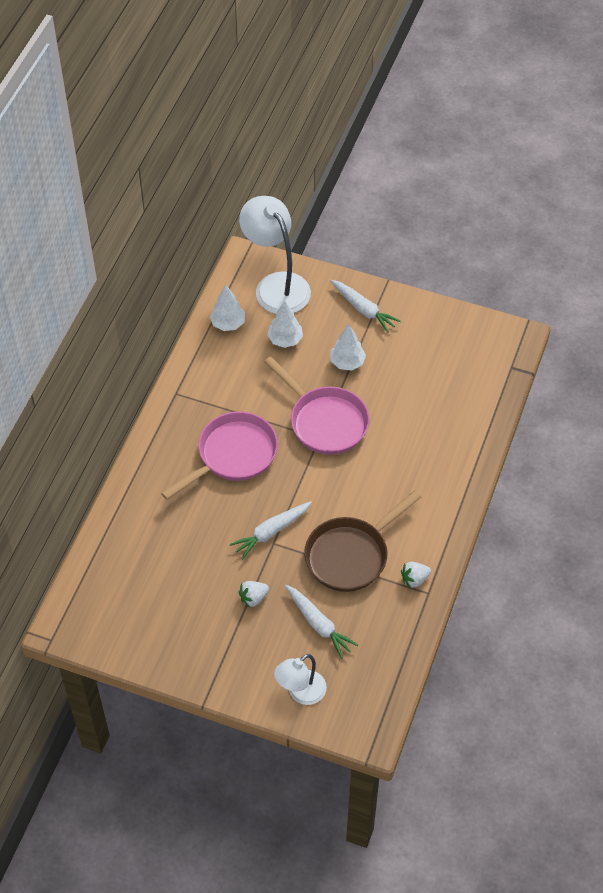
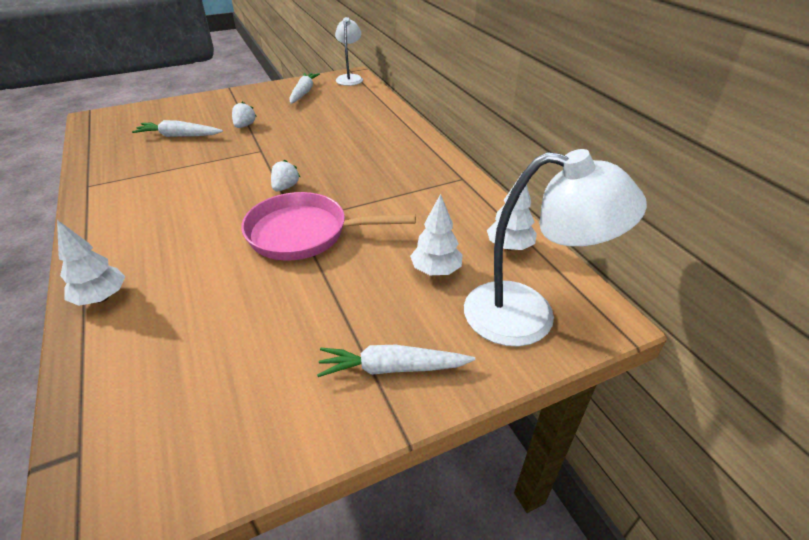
camera: 135 degrees right, 15 degrees down
(233, 455) = (358, 172): pink pan -> none
(271, 532) = (269, 154): white carrot -> white carrot (304, 93)
(300, 693) = (164, 111): white lamp -> white lamp (350, 78)
(347, 362) = (341, 294): white tree -> white tree (102, 298)
(351, 555) = (184, 173): brown pan -> none
(414, 579) = (107, 186): white strawberry -> white strawberry (285, 187)

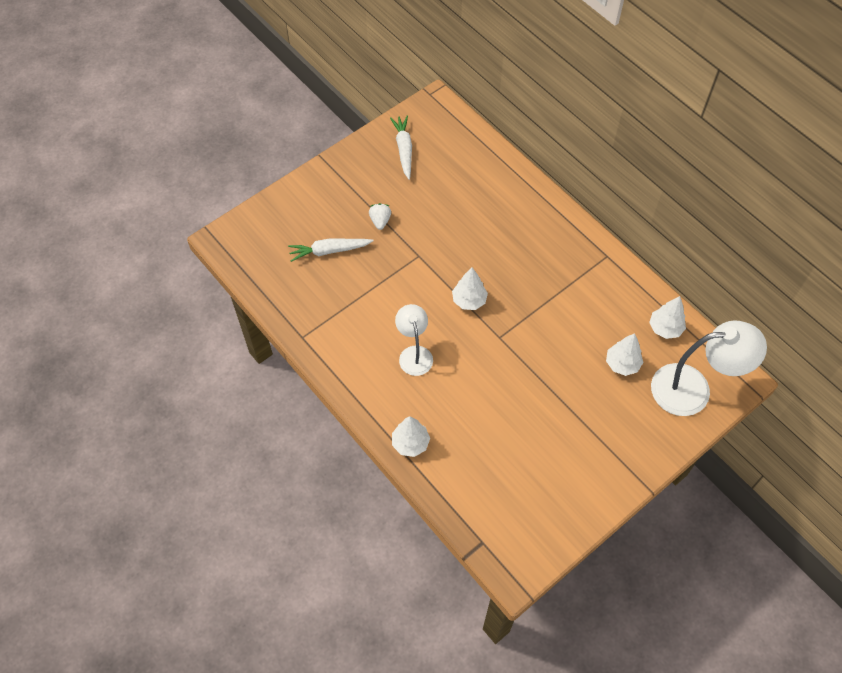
camera: 15 degrees left, 20 degrees up
(285, 187) = (469, 300): white strawberry -> white tree
(304, 234) = (513, 350): pink pan -> none
(350, 78) = (436, 110): white lamp -> white lamp (414, 354)
(392, 368) = (624, 448): white carrot -> none

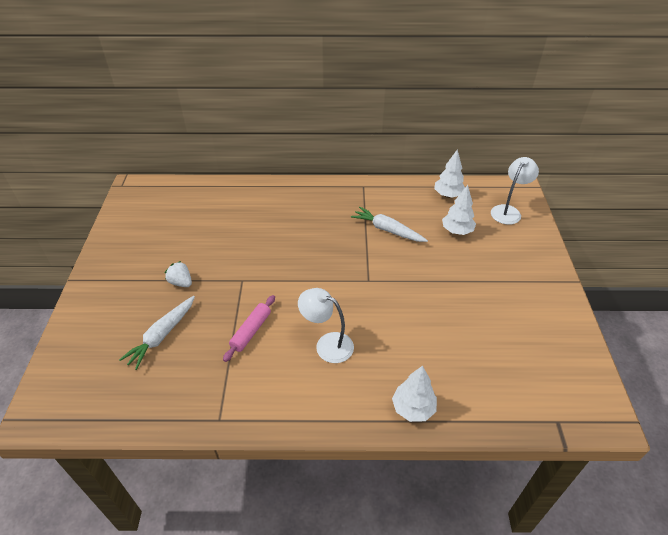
camera: 50 degrees left, 15 degrees down
(381, 299) = (251, 331): none -> pink rolling pin
(404, 149) = (142, 227): white carrot -> white carrot (387, 230)
(469, 300) = (317, 277): white tree -> none
(693, 389) = (508, 211): white lamp -> white lamp, size x0.59

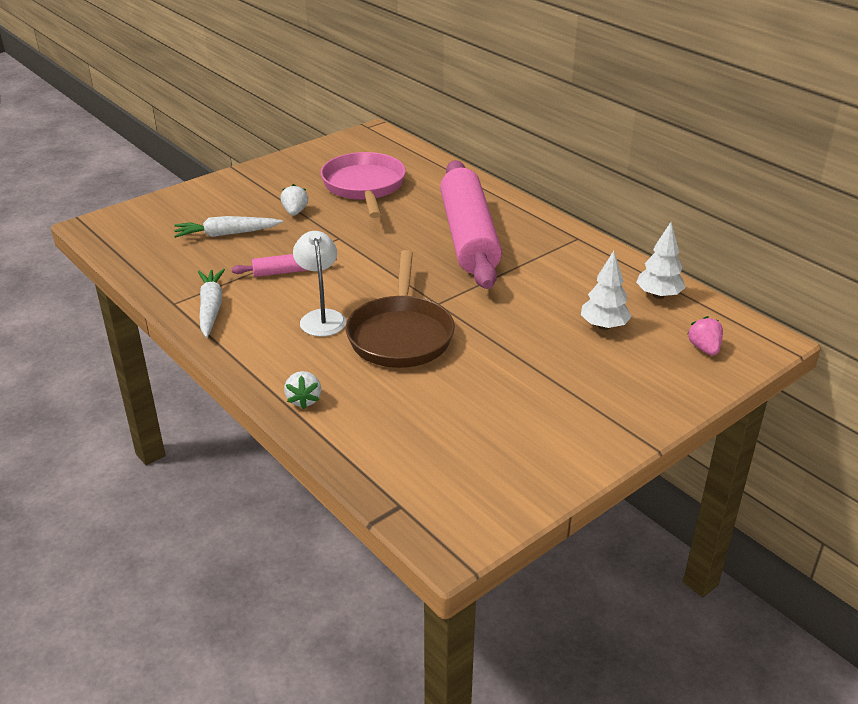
camera: 50 degrees right, 10 degrees down
(195, 232) = (364, 187): none -> pink pan
(312, 224) = (469, 237): none -> pink rolling pin
(385, 317) = (401, 335): none -> brown pan
(387, 230) = (531, 282): white carrot -> white carrot (211, 308)
(413, 408) = (304, 400): white tree -> white strawberry
(508, 211) = (704, 348): white lamp -> pink strawberry

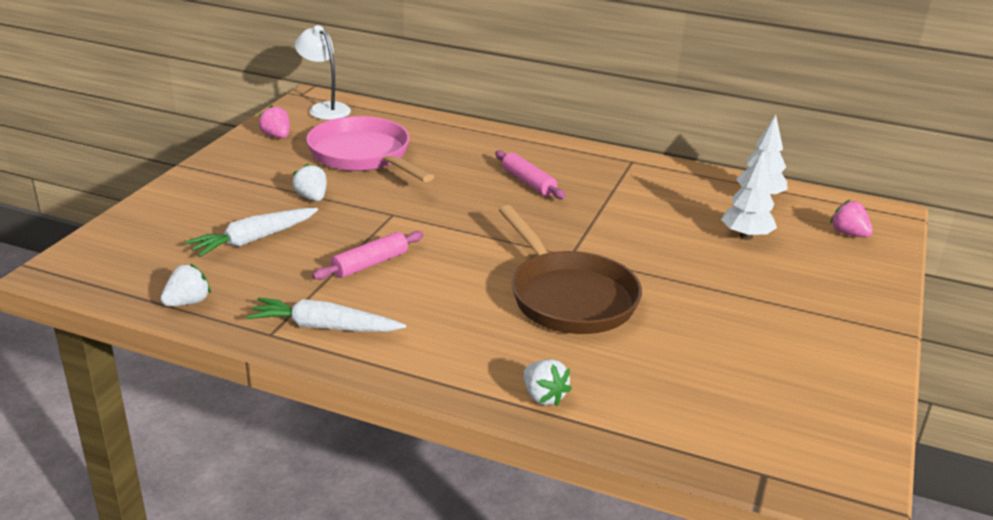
camera: 30 degrees left, 5 degrees down
(145, 268) = (187, 302): none -> white strawberry
(211, 308) = (324, 327): white carrot -> white carrot turned 45 degrees counterclockwise
(317, 158) = (277, 136): none -> pink strawberry
(321, 317) = (465, 302): white lamp -> white lamp (324, 108)
(469, 237) = (528, 182): pink rolling pin -> pink rolling pin, size x0.41

